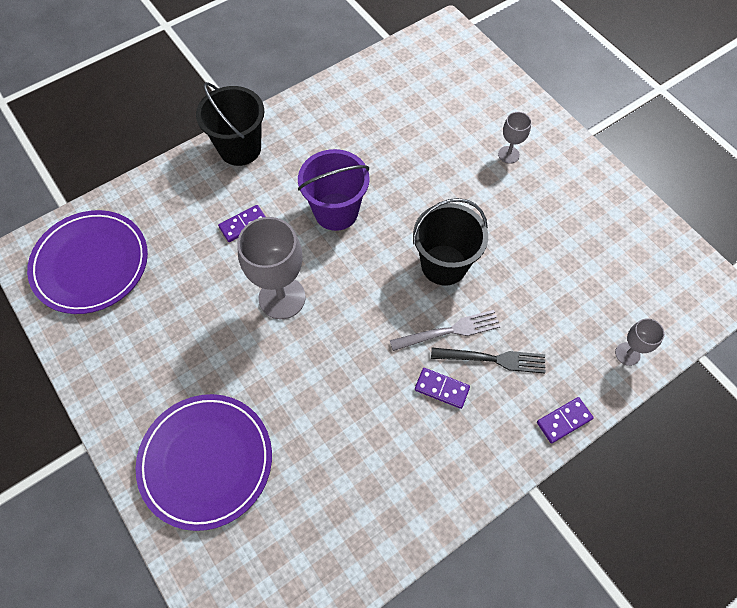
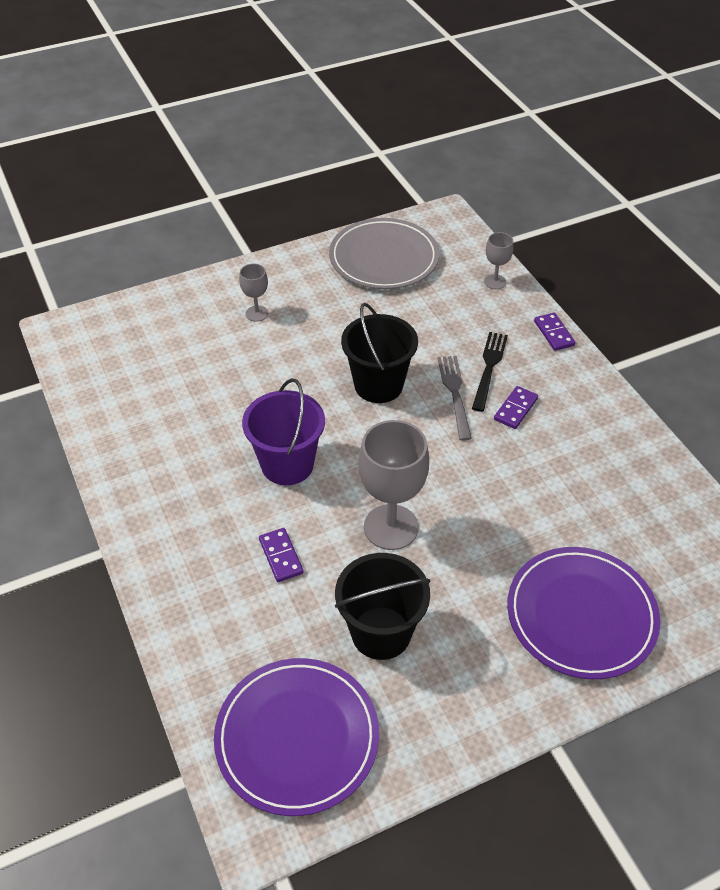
camera: 80 degrees left, 15 degrees down
(240, 148) = (161, 551): black bucket -> black bucket (381, 633)
(625, 243) = (384, 258): none -> grey plate

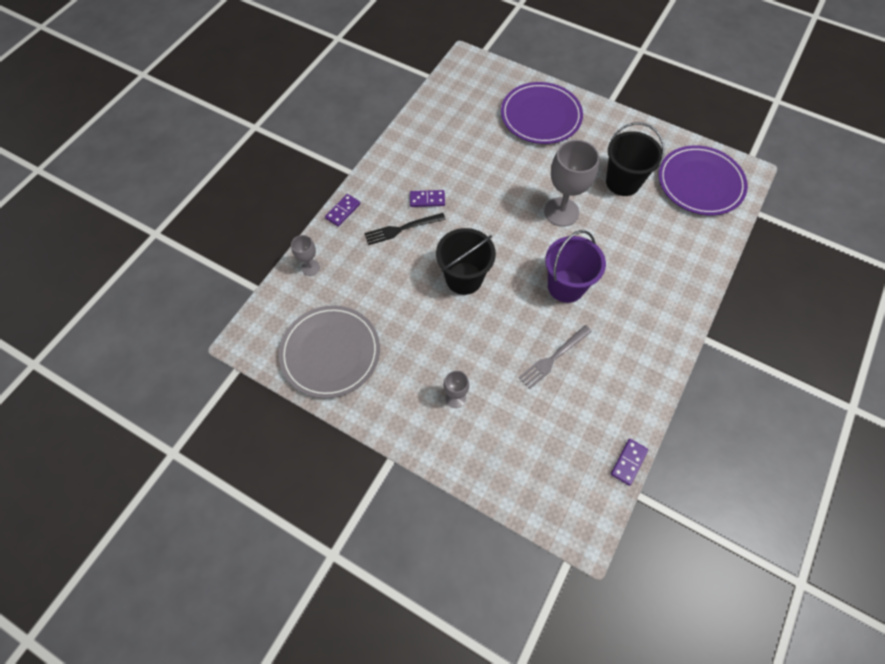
camera: 125 degrees left, 15 degrees up
(281, 556) = (624, 249): purple domino -> purple domino (628, 462)
(454, 393) = (438, 235): grey fork -> grey fork (553, 358)

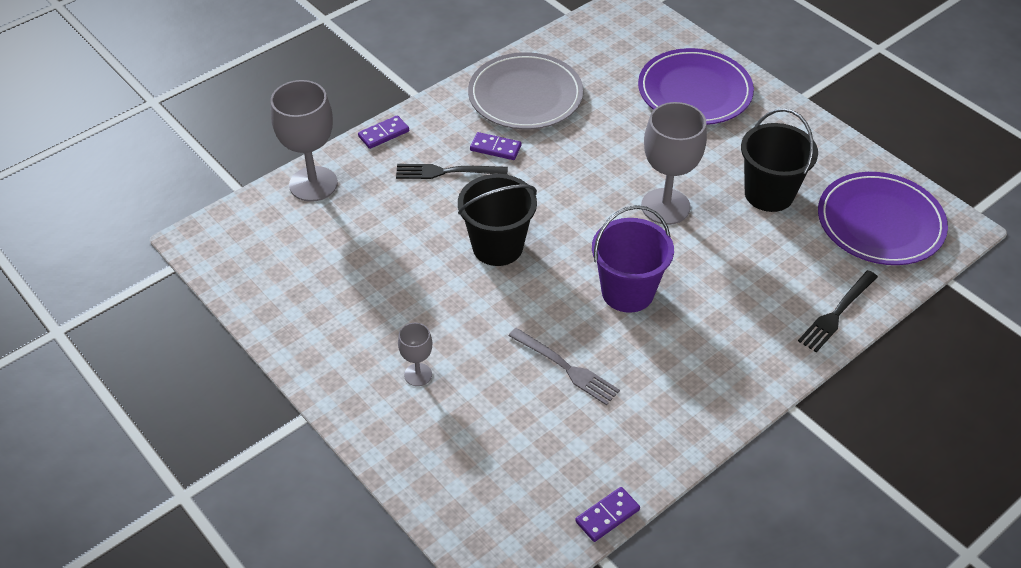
camera: 20 degrees right, 15 degrees down
(310, 268) = (313, 184): grey goblet -> grey goblet, size x1.97
(330, 353) = (290, 281): grey plate -> grey plate (525, 95)
(553, 358) = (567, 368): grey fork -> grey fork turned 120 degrees counterclockwise
(703, 260) = (836, 314): none -> black fork

